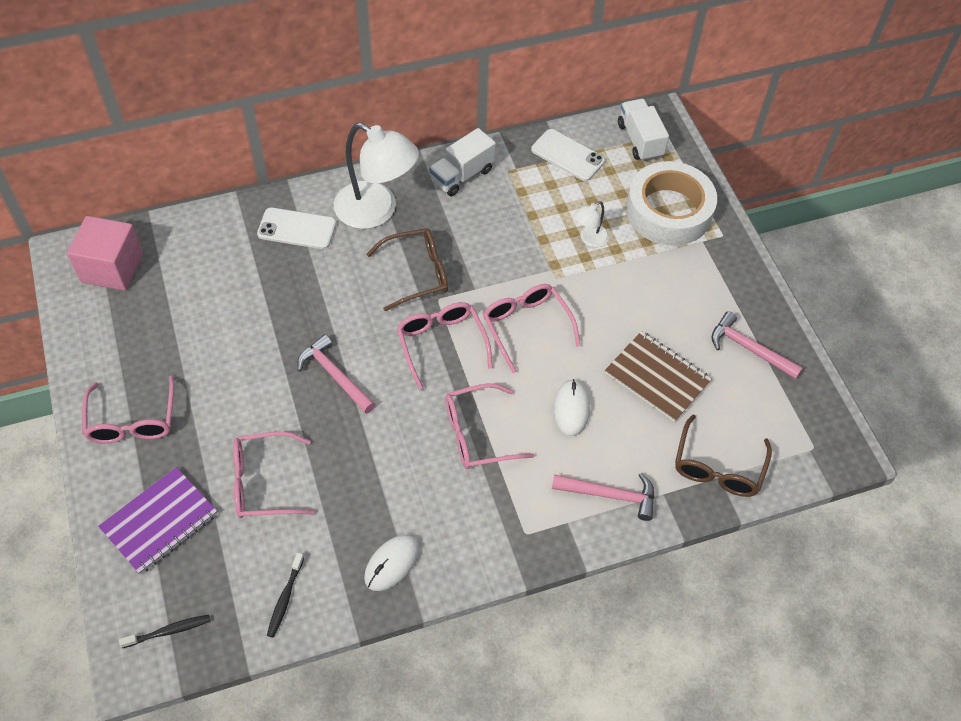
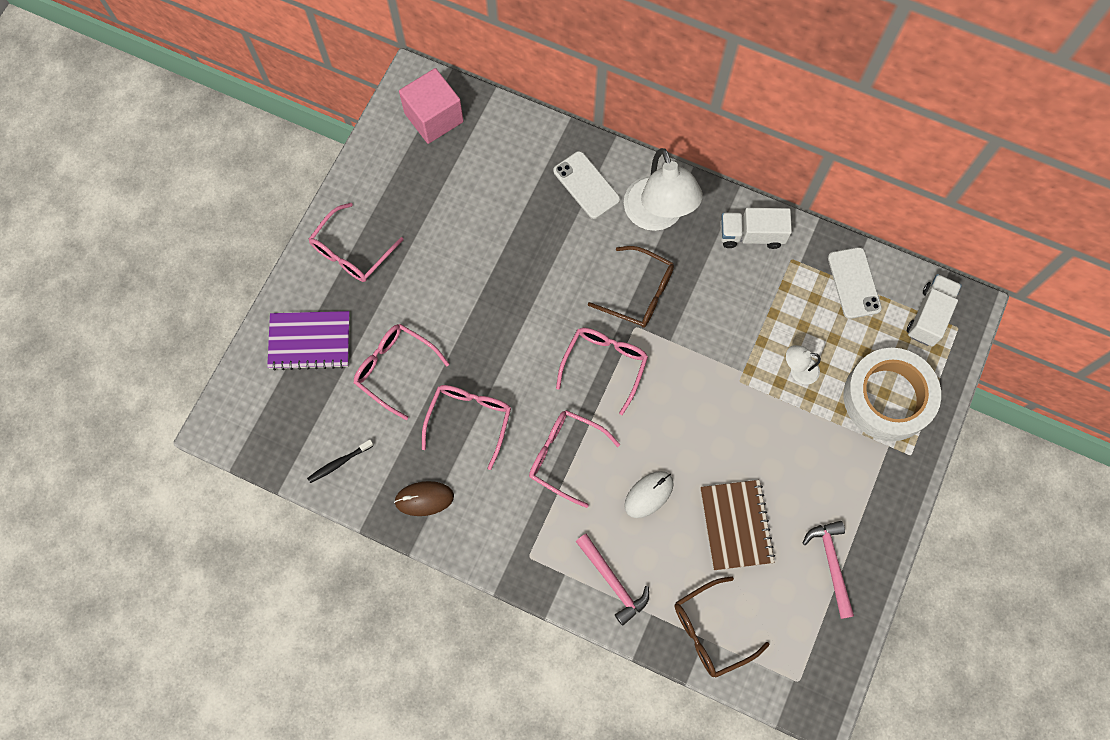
camera: 45 degrees right, 15 degrees up
(168, 631) = (255, 422): black toothbrush -> none
(335, 375) = (509, 327): pink hammer -> none
(392, 563) = (424, 499): white mouse -> brown mouse
(526, 326) = (679, 402): pink glasses -> pink glasses (469, 420)

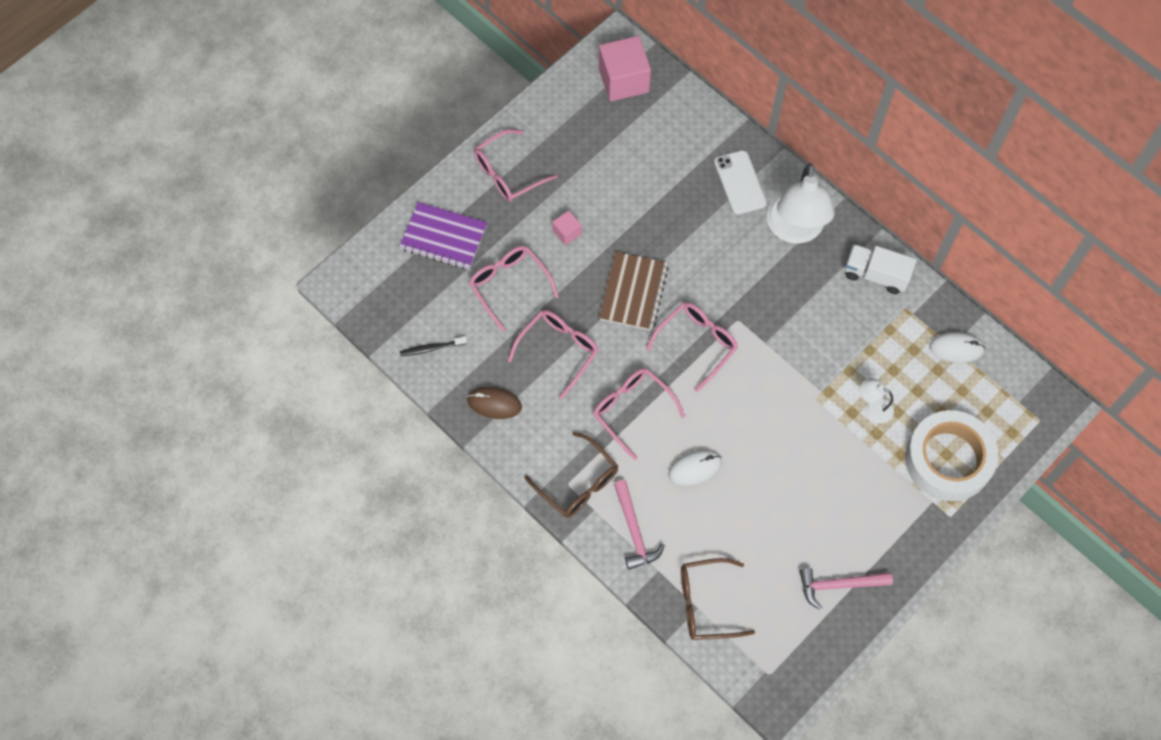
camera: 20 degrees right, 5 degrees down
(433, 294) = (567, 232): none -> pink cube
(639, 293) = (752, 292): brown glasses -> brown glasses (578, 483)
(736, 525) = (764, 521): brown notebook -> brown notebook (633, 292)
(831, 564) = (839, 585): pink hammer -> pink hammer turned 105 degrees counterclockwise
(854, 283) = (956, 348): white phone -> white mouse
(929, 316) = (1016, 401): white truck -> none

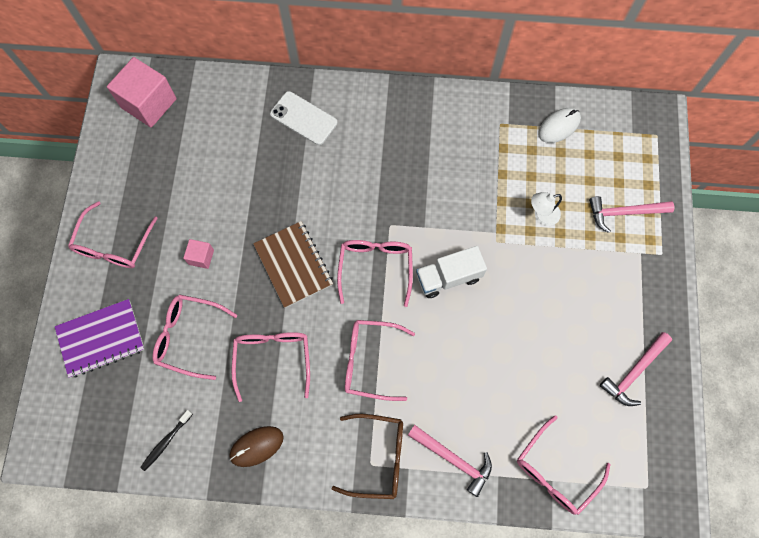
camera: 40 degrees left, 5 degrees up
(694, 468) = (456, 368): white mouse -> none
(706, 603) = (555, 471): brown glasses -> pink glasses
(795, 230) = (374, 124): white lamp -> none
(876, 275) = (459, 115): white truck -> white truck (448, 277)
(948, 459) = (624, 213): white tape -> pink hammer

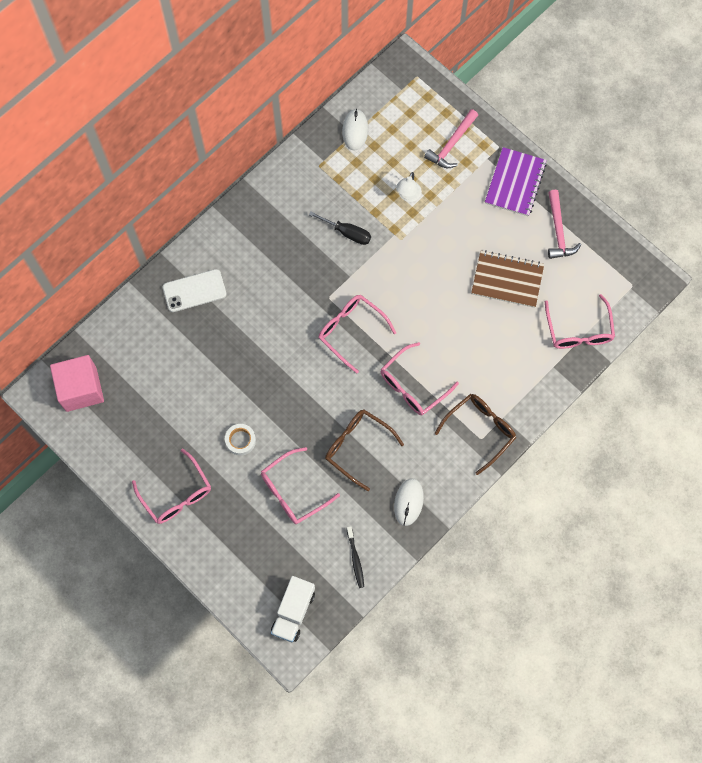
camera: 50 degrees left, 0 degrees up
(101, 339) = (242, 552): purple notebook -> purple notebook (515, 183)
(201, 257) = (240, 440): pink cube -> white tape
(256, 446) = (408, 502): brown mouse -> white mouse
(273, 359) = (357, 447): pink glasses -> brown glasses
(293, 265) = (301, 383): brown notebook -> brown notebook (507, 280)
(448, 277) = (399, 290): white truck -> white truck (293, 612)
(453, 459) = (520, 385): pink hammer -> none
(461, 193) = (347, 233): none -> black screwdriver

